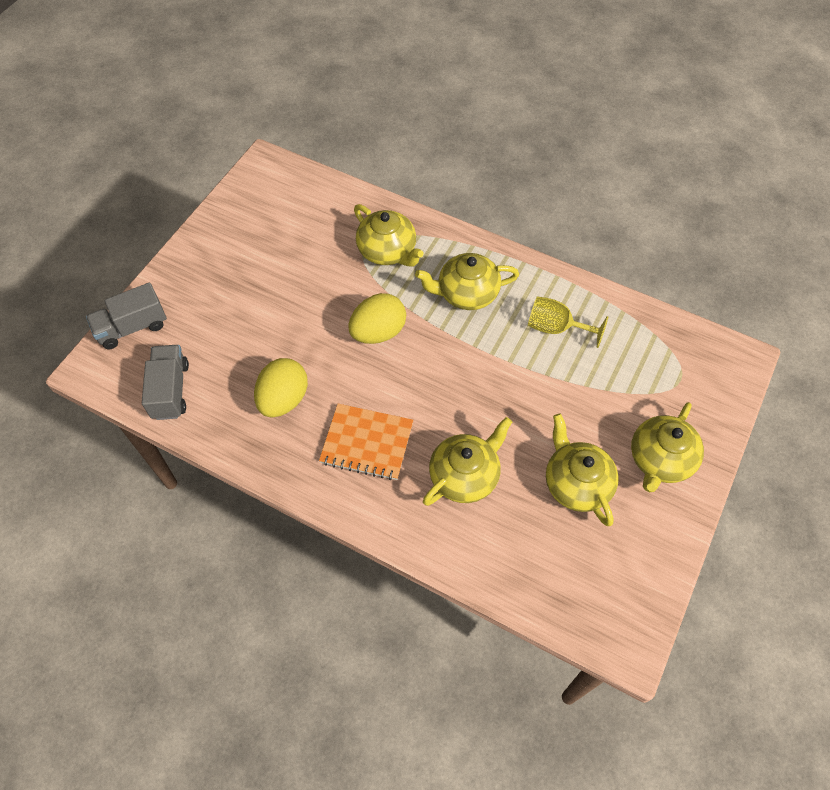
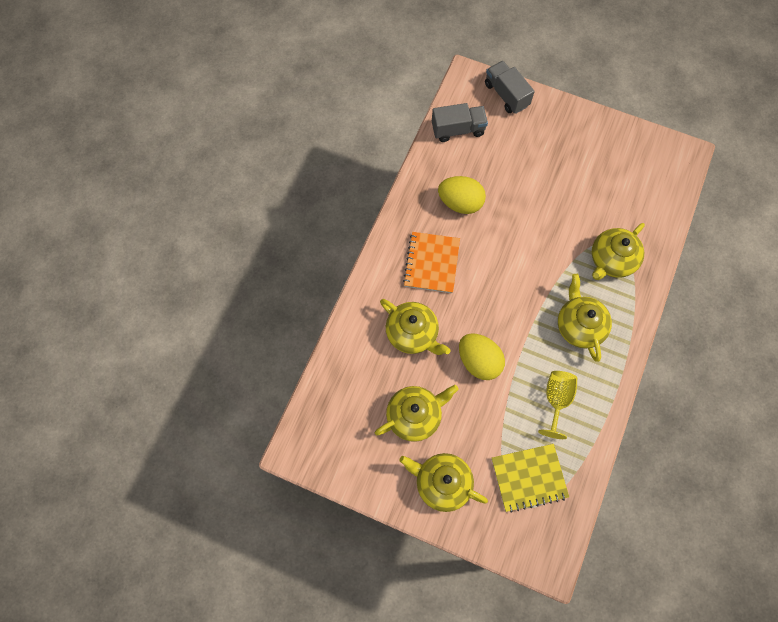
camera: 85 degrees right, 10 degrees up
(378, 332) = (529, 261): yellow egg -> yellow egg (479, 361)
(648, 367) = (529, 478): none -> yellow notebook

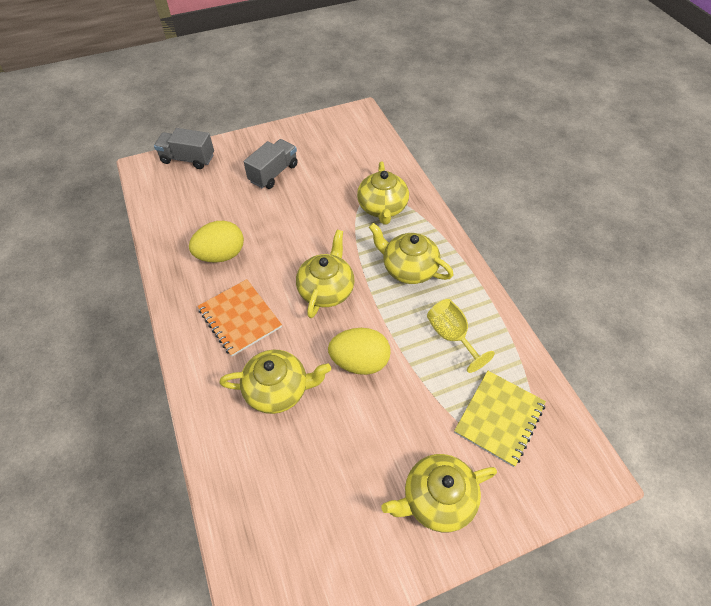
camera: 45 degrees left, 15 degrees down
(414, 416) = (350, 461): yellow teapot -> yellow teapot (326, 289)
(458, 130) = (168, 206): grey truck -> grey truck (273, 173)

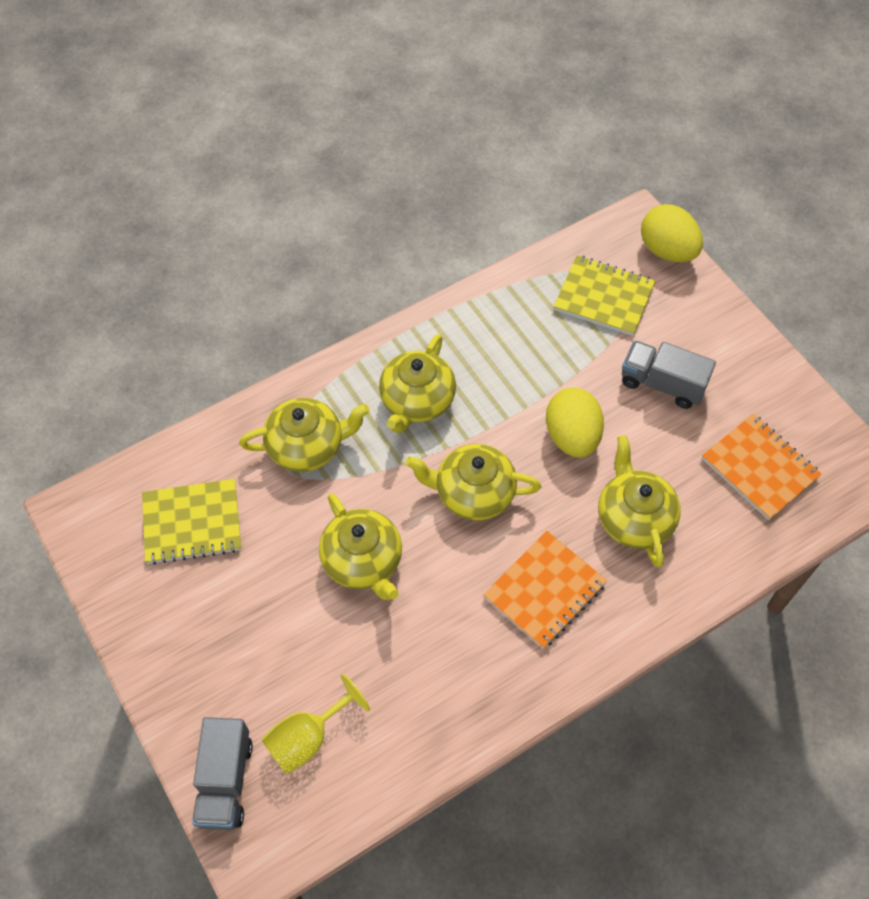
camera: 100 degrees left, 5 degrees up
(221, 255) = (440, 650): yellow egg -> yellow egg (667, 251)
(273, 173) = (248, 619): grey truck -> grey truck (662, 384)
(297, 508) = (760, 468): none -> orange notebook
(340, 155) = (192, 523): none -> yellow notebook
(437, 499) = (706, 346): yellow teapot -> yellow teapot (363, 561)
(451, 336) = (512, 346): yellow goblet -> yellow goblet (307, 738)

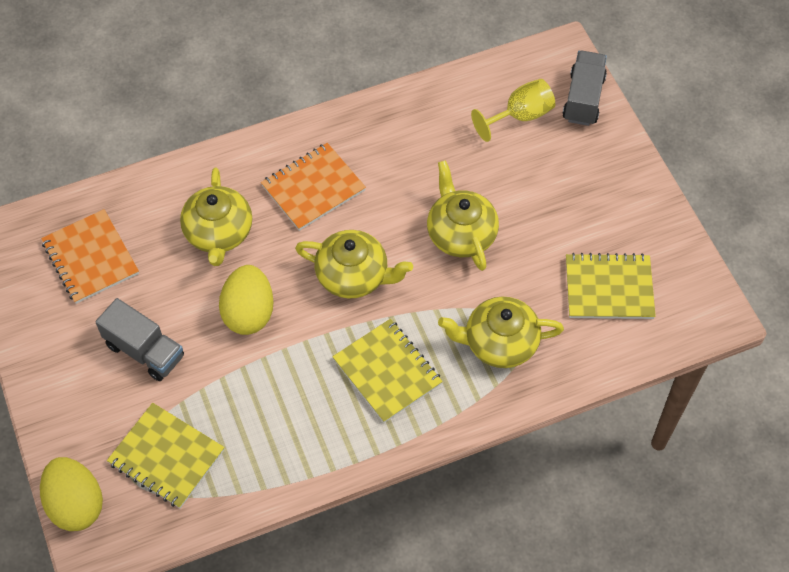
camera: 170 degrees left, 0 degrees up
(417, 401) = (387, 371): yellow teapot -> yellow notebook

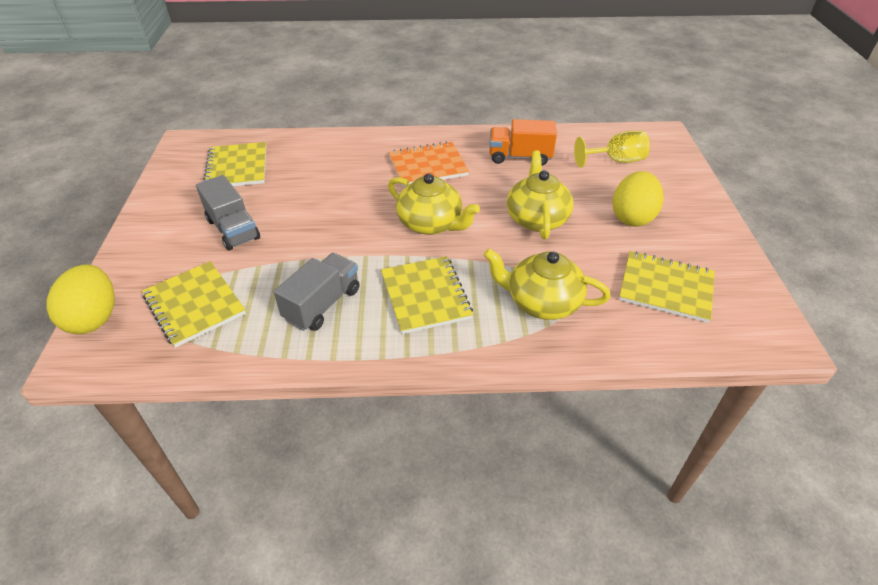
camera: 20 degrees right, 15 degrees down
(90, 258) = (237, 167): orange notebook -> yellow notebook
(219, 233) = (340, 175): yellow teapot -> none
(249, 313) = (331, 226): yellow egg -> yellow egg (632, 217)
(412, 141) = (519, 157): none -> orange truck
(583, 98) = (674, 162): grey truck -> grey truck (322, 304)

